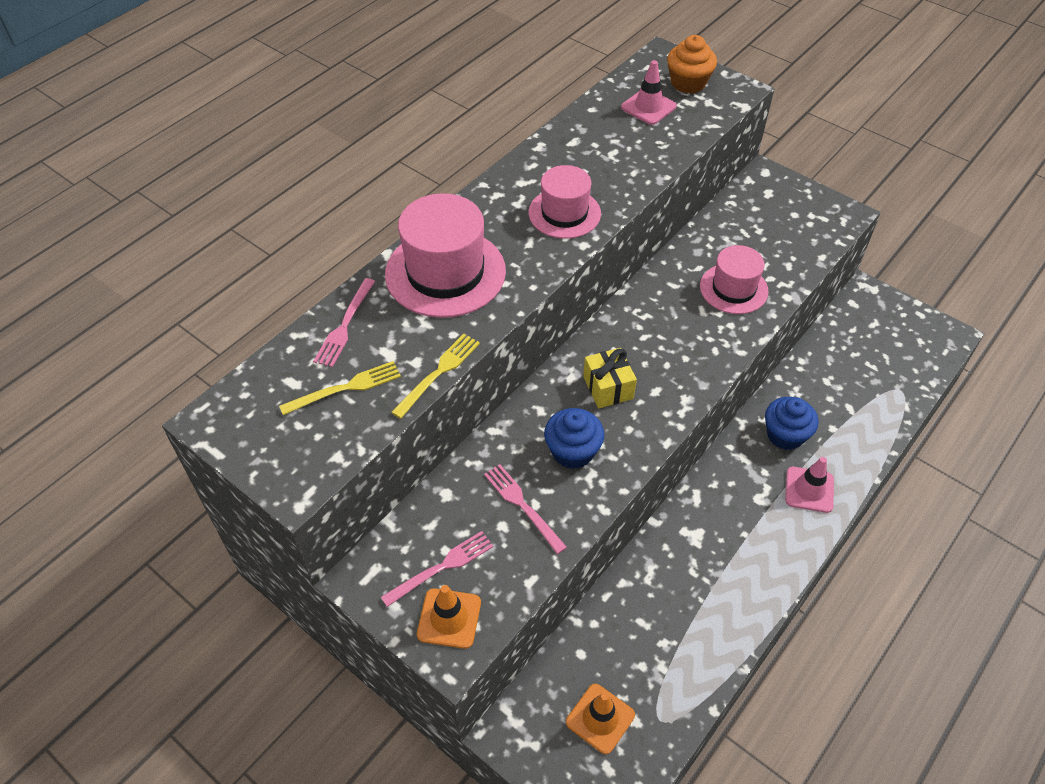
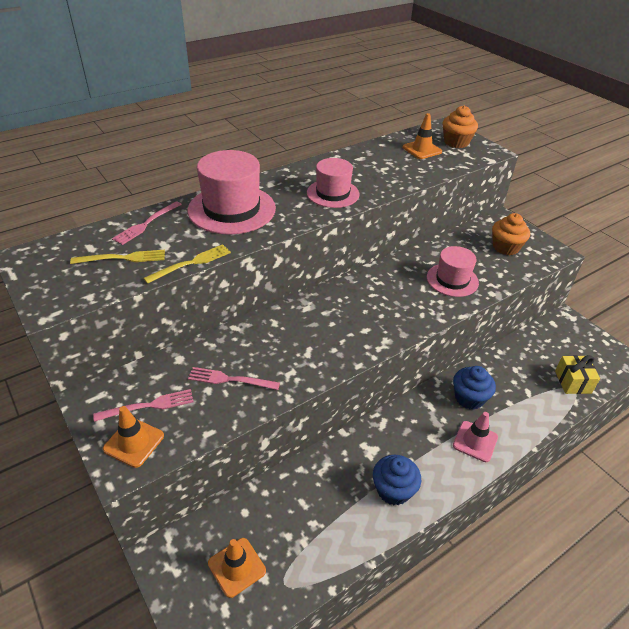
camera: 15 degrees right, 10 degrees down
(522, 505) = (229, 379): pink fork -> pink fork turned 60 degrees counterclockwise
(572, 451) = (284, 354): blue cupcake -> blue cupcake (393, 490)
(608, 387) = (330, 320): yellow gift -> yellow gift (573, 382)
(648, 107) = (422, 149): pink traffic cone -> orange traffic cone
(782, 221) = (505, 247): none -> orange cupcake

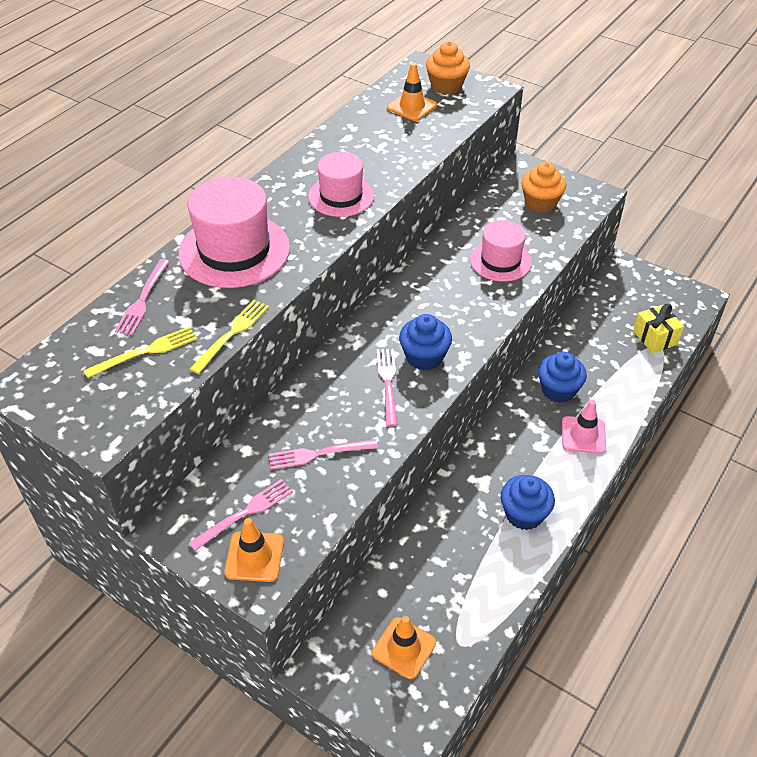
camera: 20 degrees left, 5 degrees up
(314, 343) = (387, 382): none -> pink fork
(353, 333) = (424, 357): none -> blue cupcake

